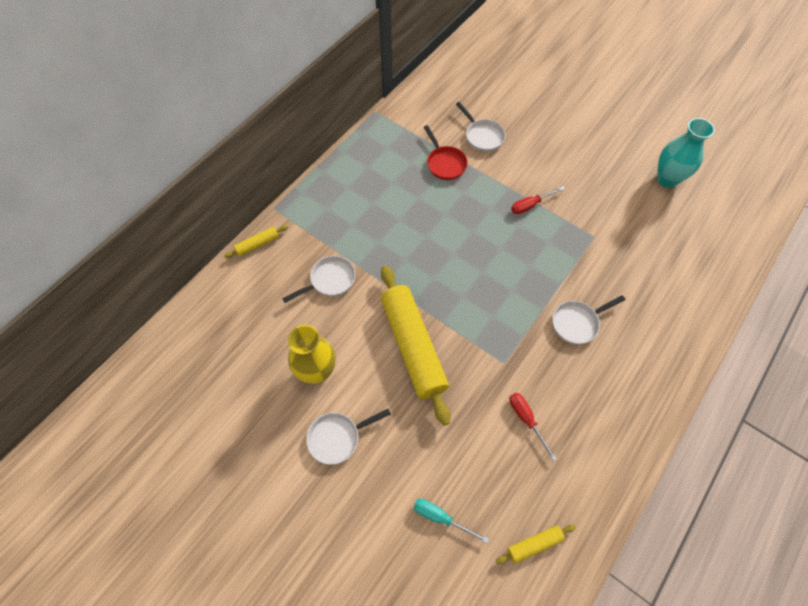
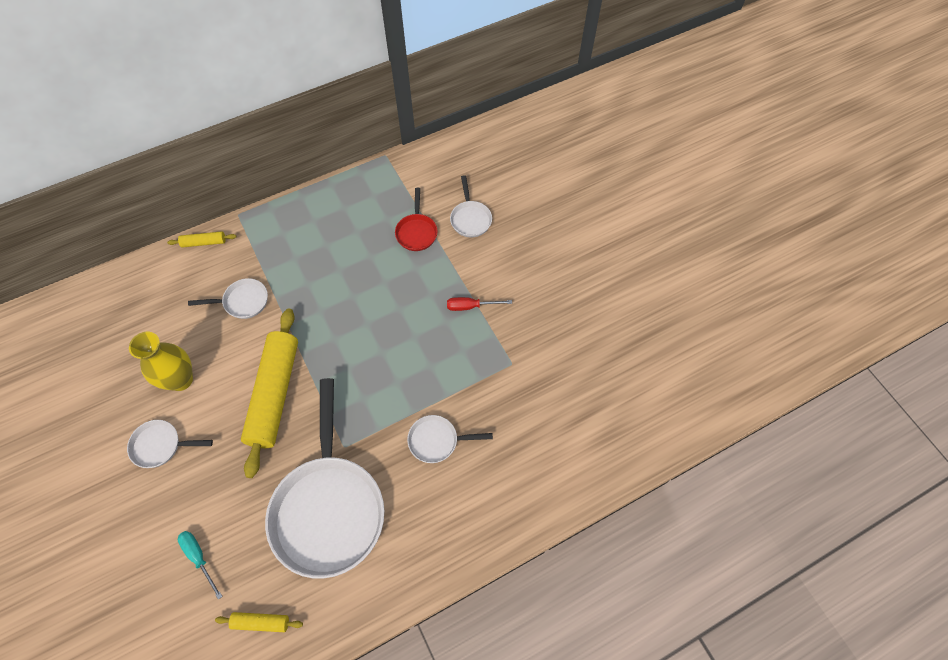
camera: 25 degrees right, 0 degrees up
(526, 419) = (329, 508): red screwdriver -> white pan
(667, 179) = (627, 336): turquoise vase -> none

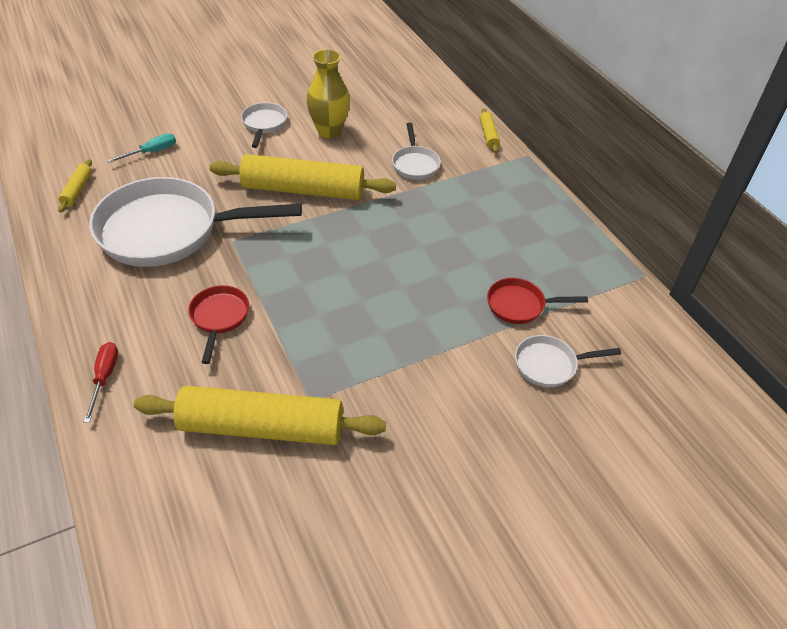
camera: 90 degrees right, 15 degrees down
(437, 441) = (219, 317): white pan -> red pan
(471, 306) = (402, 358): red screwdriver -> red screwdriver (105, 377)
(538, 393) = (262, 427): none -> yellow rolling pin

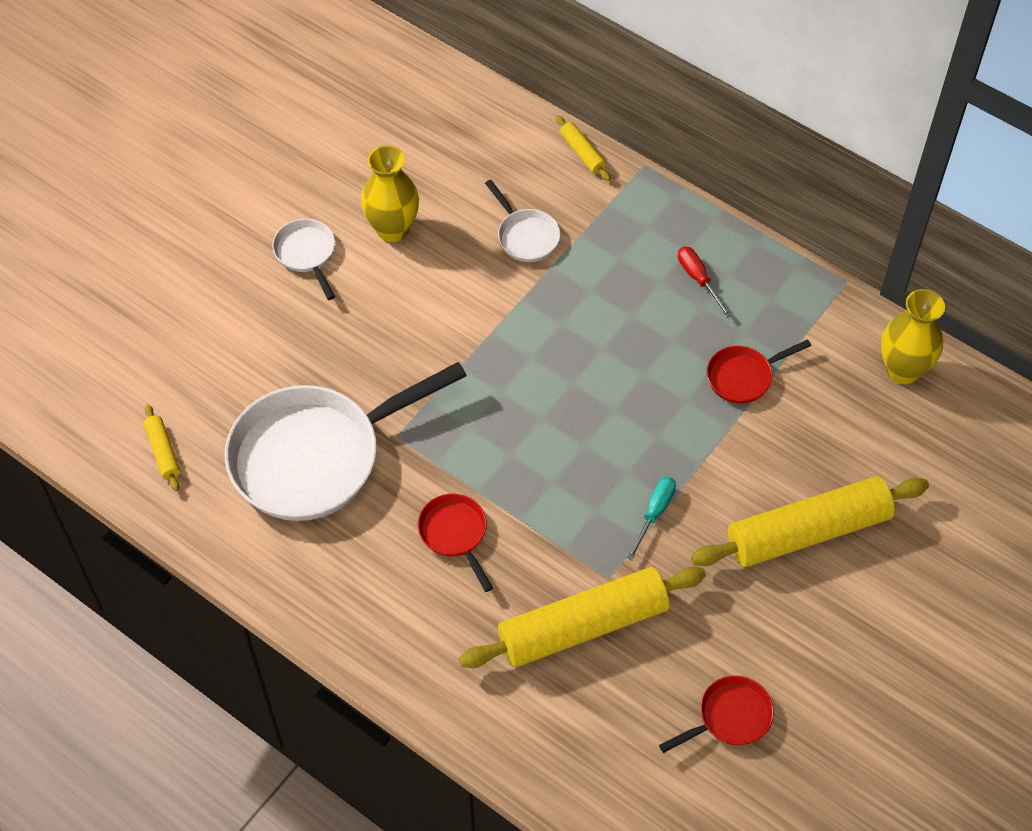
camera: 25 degrees left, 10 degrees up
(105, 377) = (394, 652): red screwdriver -> red screwdriver (698, 279)
(151, 152) = (204, 358): turquoise screwdriver -> turquoise screwdriver (654, 513)
(303, 190) = (424, 331): yellow rolling pin -> yellow rolling pin (807, 532)
(331, 567) = (730, 717): none -> red pan
(549, 365) = (806, 432): white pan -> none
(661, 353) = (902, 370): none -> yellow vase

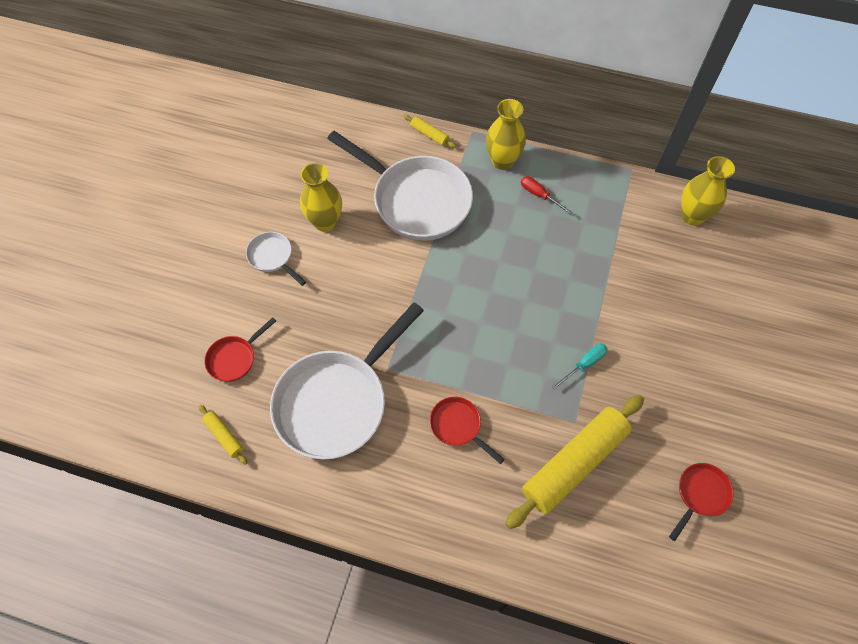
camera: 20 degrees left, 5 degrees up
(526, 236) = (416, 200): white pan -> white pan, size x2.23
(654, 513) = (584, 364): turquoise screwdriver -> turquoise screwdriver turned 45 degrees clockwise
(668, 217) = (502, 161): none -> yellow vase
(743, 377) = (597, 251): red pan -> red pan (234, 358)
(807, 532) = (687, 343): yellow rolling pin -> none

